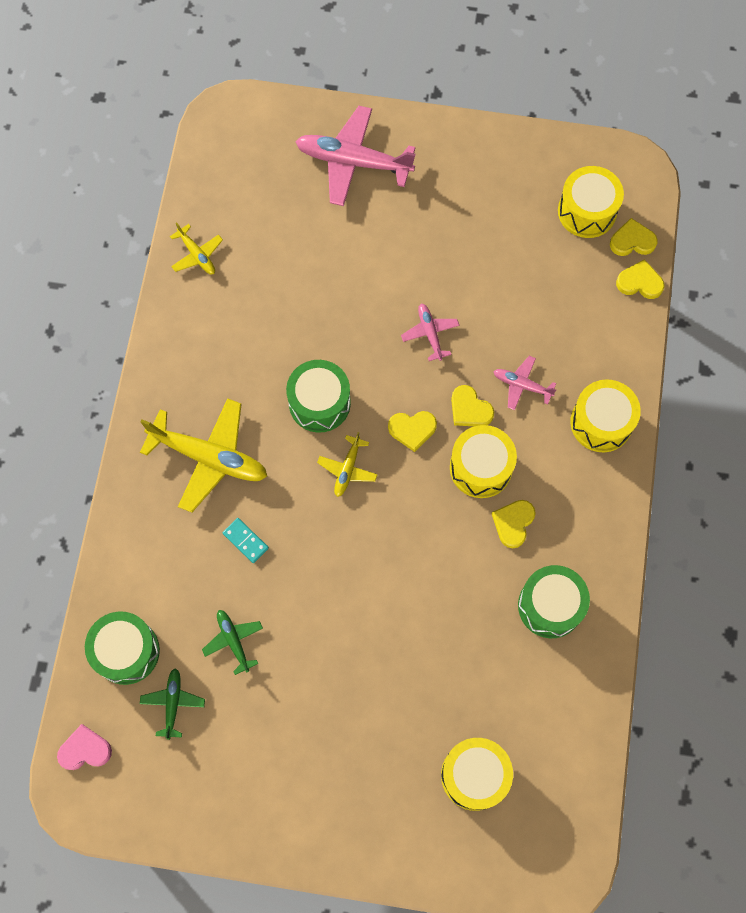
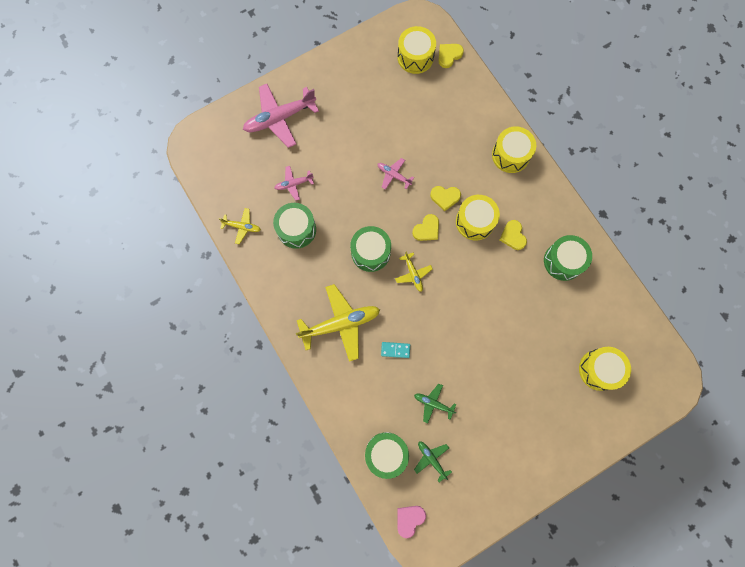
camera: 40 degrees left, 5 degrees up
(256, 307) = (296, 229): none -> green drum
(522, 385) = (459, 166): pink plane -> pink plane (293, 184)
(640, 282) = (470, 73): yellow heart -> none

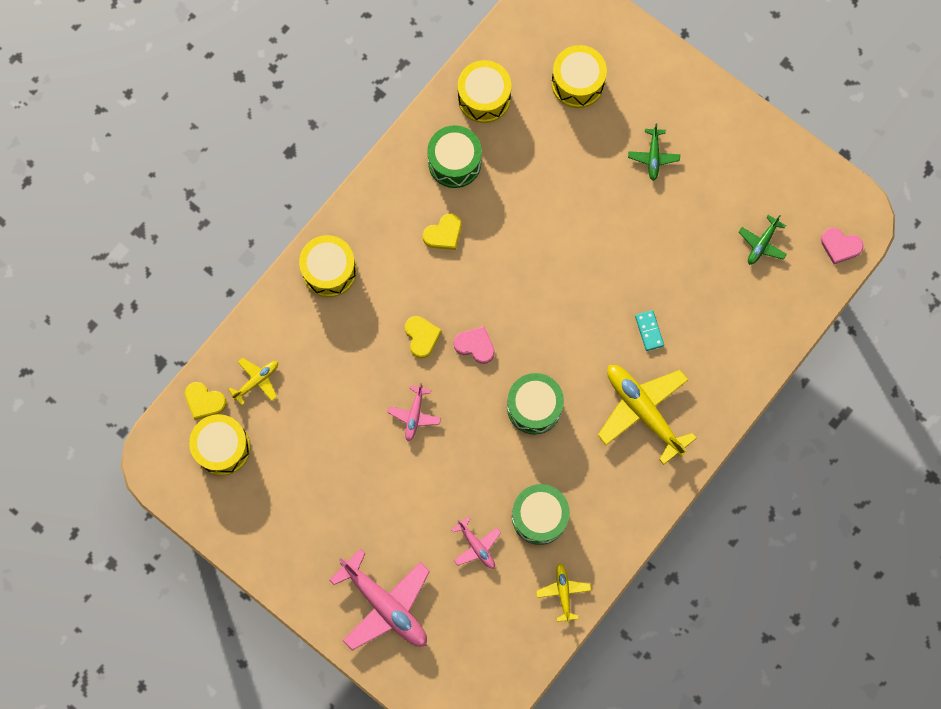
camera: 110 degrees left, 0 degrees up
(386, 454) = (778, 298): green drum -> none
(413, 274) = (542, 342): yellow plane -> yellow plane (257, 381)
(427, 229) = (475, 345): yellow heart -> pink heart
(433, 403) = (696, 263): green plane -> green plane (653, 157)
(475, 221) = (441, 288): yellow drum -> yellow drum (484, 98)

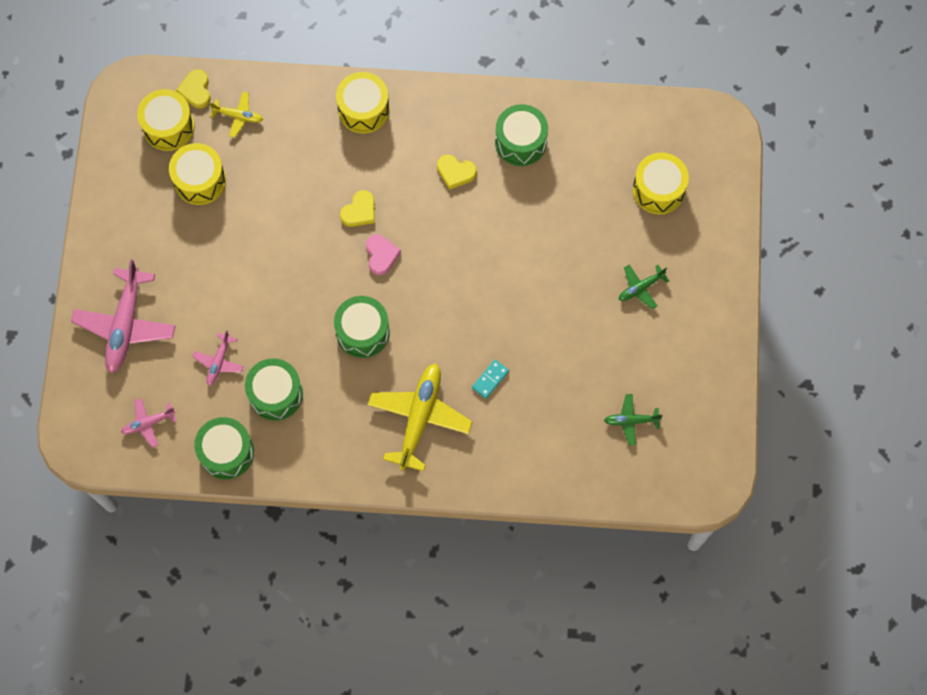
camera: 55 degrees right, 5 degrees down
(414, 415) = (292, 247): pink plane -> pink plane (148, 423)
(484, 98) = (591, 128): yellow drum -> yellow drum (200, 180)
(563, 592) = (226, 452): yellow plane -> green drum
(840, 246) = (676, 485): pink heart -> none

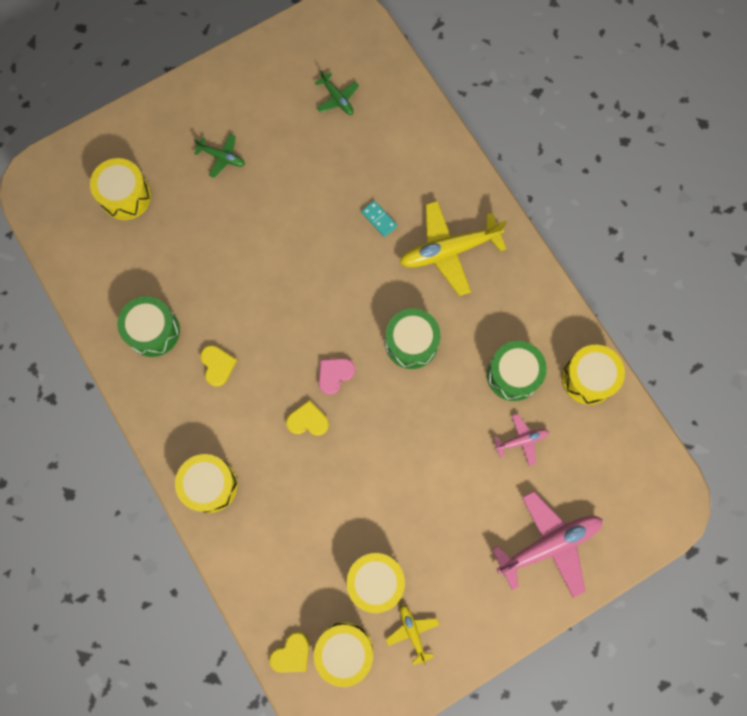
camera: 125 degrees left, 5 degrees up
(148, 423) = (613, 459): pink plane -> none
(226, 452) = (588, 378): green drum -> yellow drum
(238, 116) = (291, 594): yellow plane -> yellow plane (412, 632)
(490, 379) = (379, 219): turquoise domino -> turquoise domino turned 45 degrees clockwise

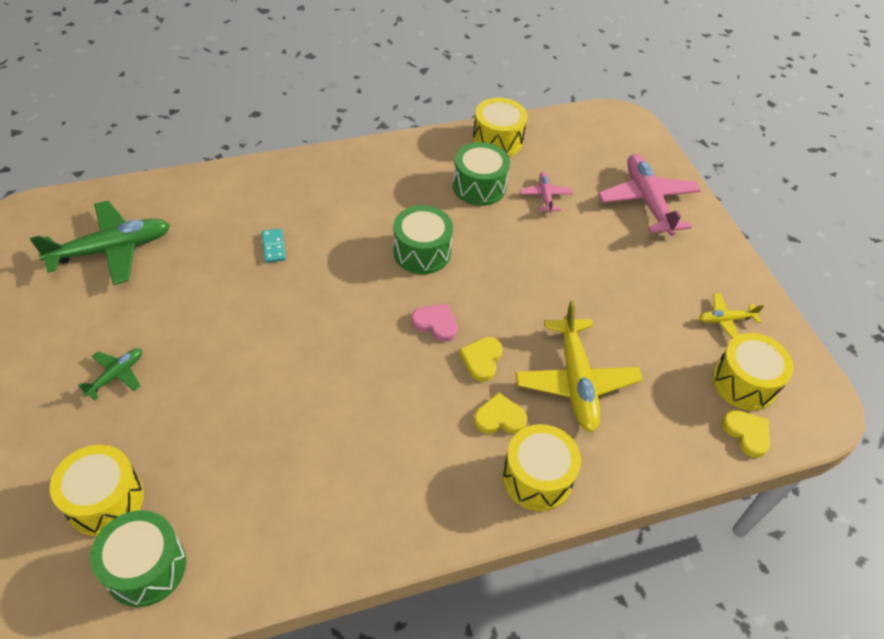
camera: 80 degrees left, 25 degrees down
(153, 331) = (315, 503): green drum -> green drum (146, 567)
(217, 365) = (387, 437): yellow heart -> yellow heart (499, 418)
(334, 374) = (436, 324): pink heart -> pink heart turned 150 degrees clockwise
(337, 98) = (112, 250): green plane -> green plane, size x1.99
(375, 581) = (671, 339): yellow drum -> none
(379, 219) = (274, 247): turquoise domino -> turquoise domino turned 75 degrees counterclockwise
(449, 250) = (334, 201): yellow plane -> yellow plane (575, 381)

